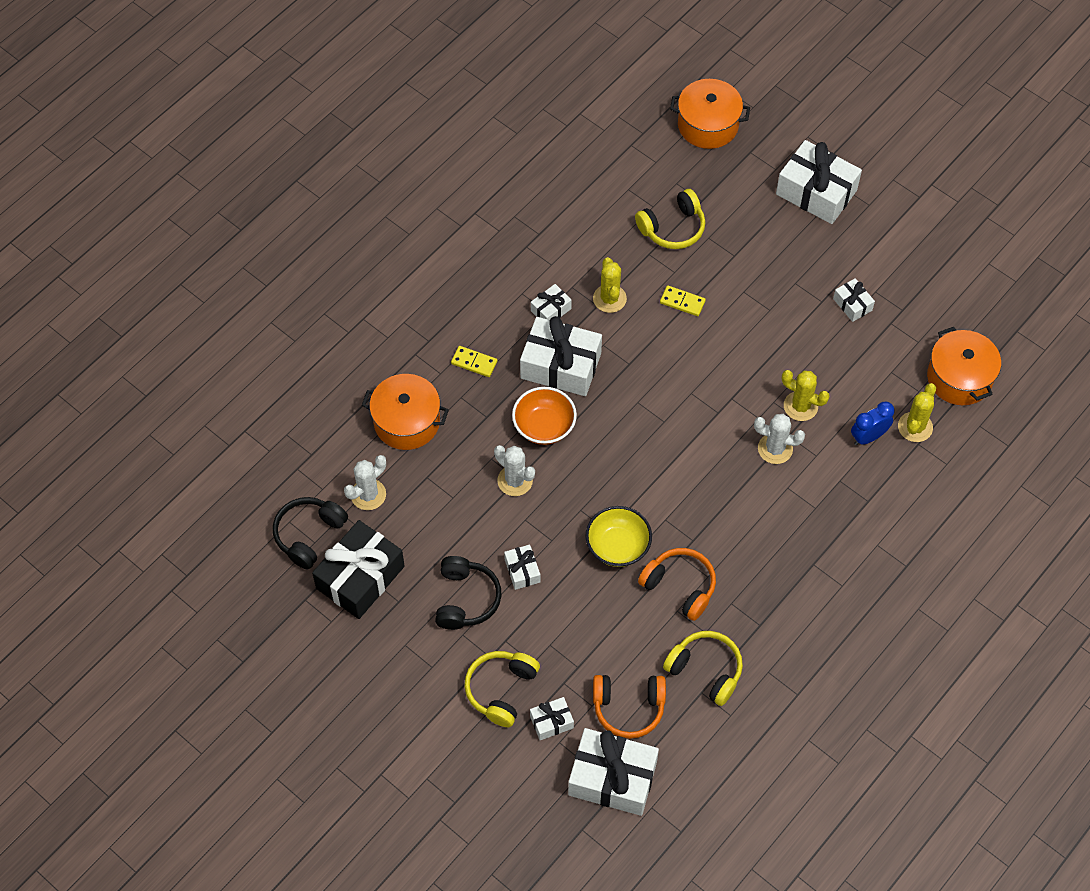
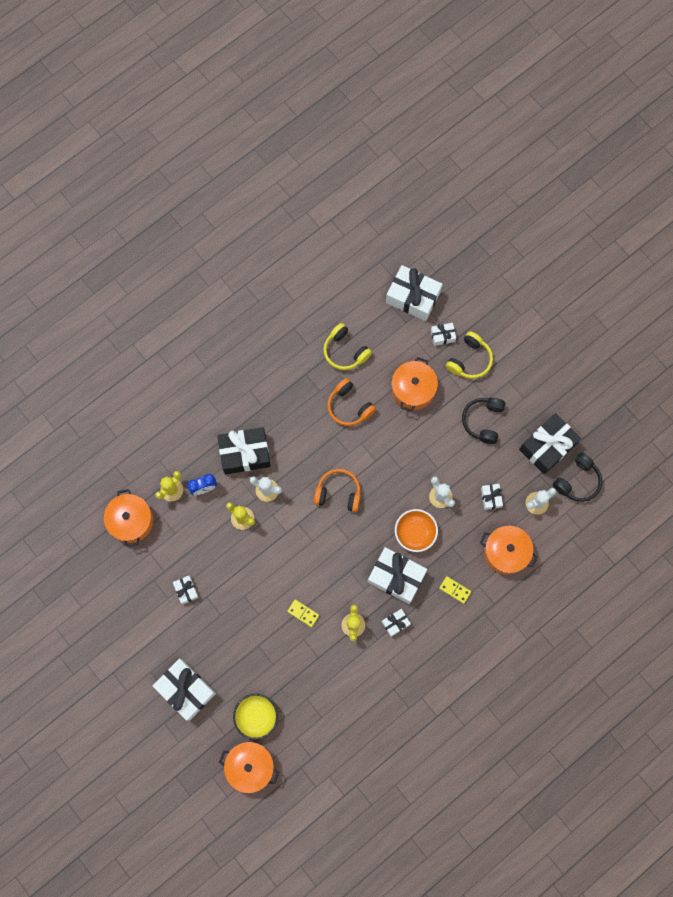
camera: 170 degrees left, 15 degrees up
(522, 571) = (445, 433): white gift -> white gift (491, 497)
(585, 629) = (413, 389): none -> orange pot
(618, 546) = (382, 439): yellow bowl -> yellow bowl (256, 716)
(628, 708) = (395, 336): orange headphones -> orange headphones (338, 493)
(673, 228) = (296, 677): yellow headphones -> none
(822, 493) = (245, 453): none -> black gift

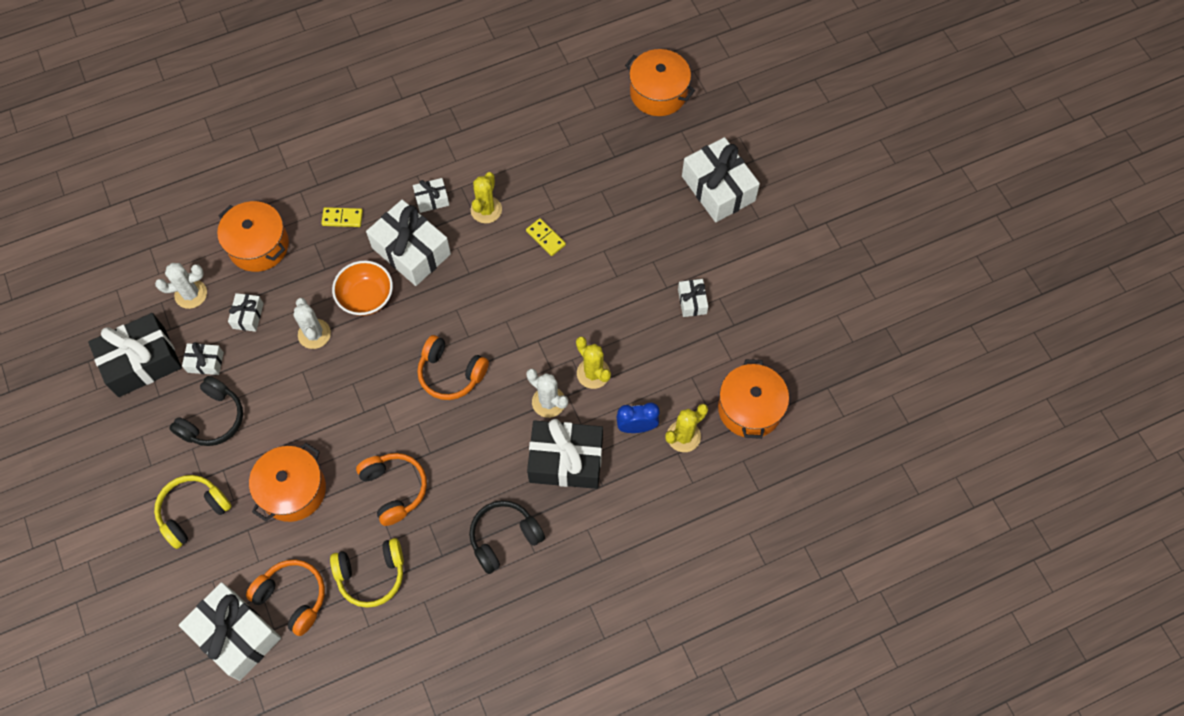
camera: 165 degrees left, 10 degrees down
(256, 716) = (637, 141): yellow bowl -> none
(345, 351) = (371, 575): yellow headphones -> yellow headphones turned 105 degrees clockwise
(387, 326) = (293, 597): none -> orange headphones
(442, 336) = (216, 560): white gift -> white gift (205, 362)
(455, 590) = (342, 218): yellow domino -> yellow domino turned 45 degrees counterclockwise
(577, 481) = (124, 307): black headphones -> black headphones (504, 538)

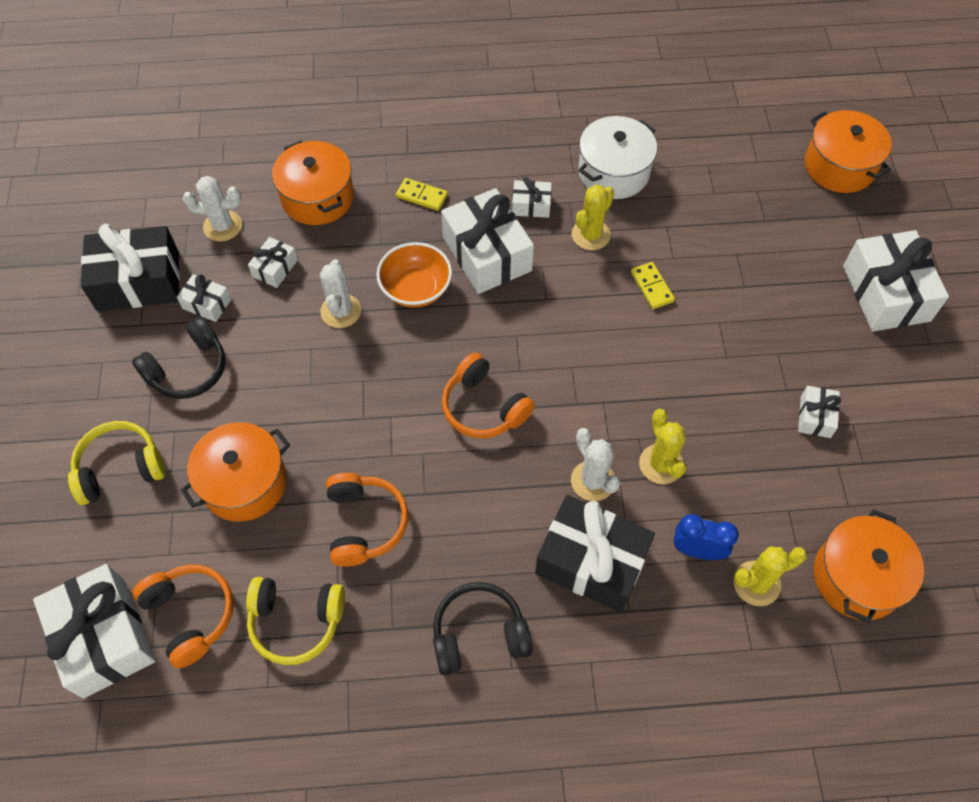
camera: 20 degrees right, 5 degrees down
(487, 151) = (613, 172): none -> white pot

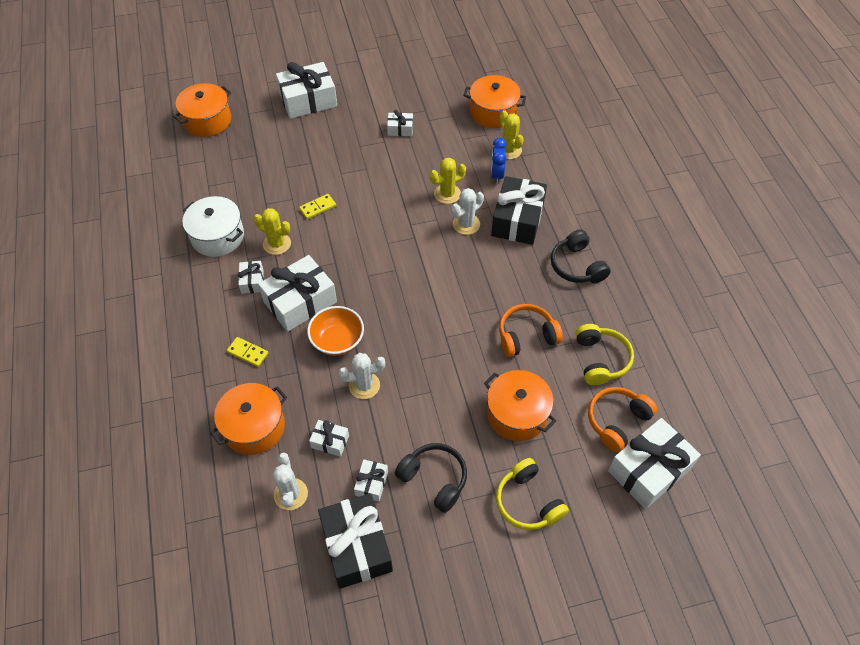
camera: 100 degrees left, 5 degrees down
(421, 196) = (248, 353): yellow domino -> yellow domino turned 75 degrees counterclockwise
(483, 407) = (427, 285): orange headphones -> none

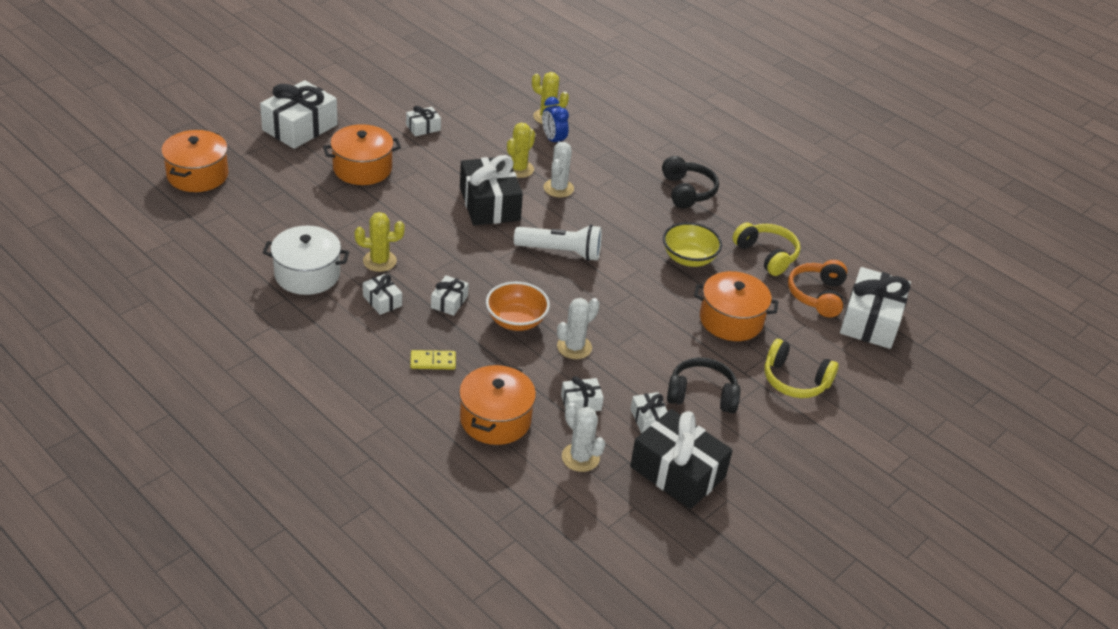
camera: 35 degrees left, 15 degrees down
(300, 302) = (449, 302): white gift -> white gift, size x0.48
(318, 208) = (395, 217): yellow domino -> none
(422, 288) = (561, 252): none -> white flashlight
(493, 112) = (505, 90): orange pot -> orange pot (362, 168)
(517, 220) = (603, 171): black gift -> black gift (489, 204)
(526, 336) = (689, 258): orange headphones -> yellow bowl
(577, 266) = (687, 191): black headphones -> black headphones turned 135 degrees counterclockwise

